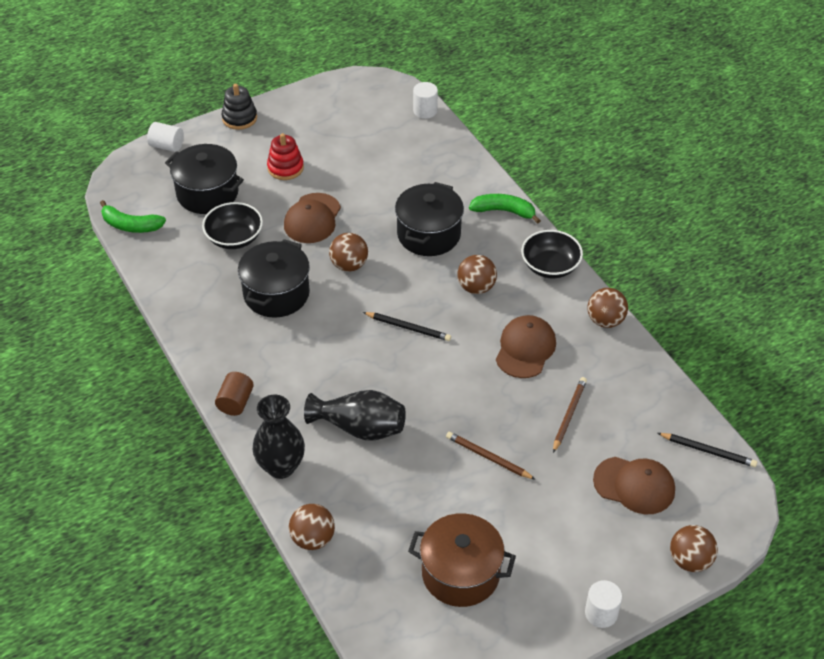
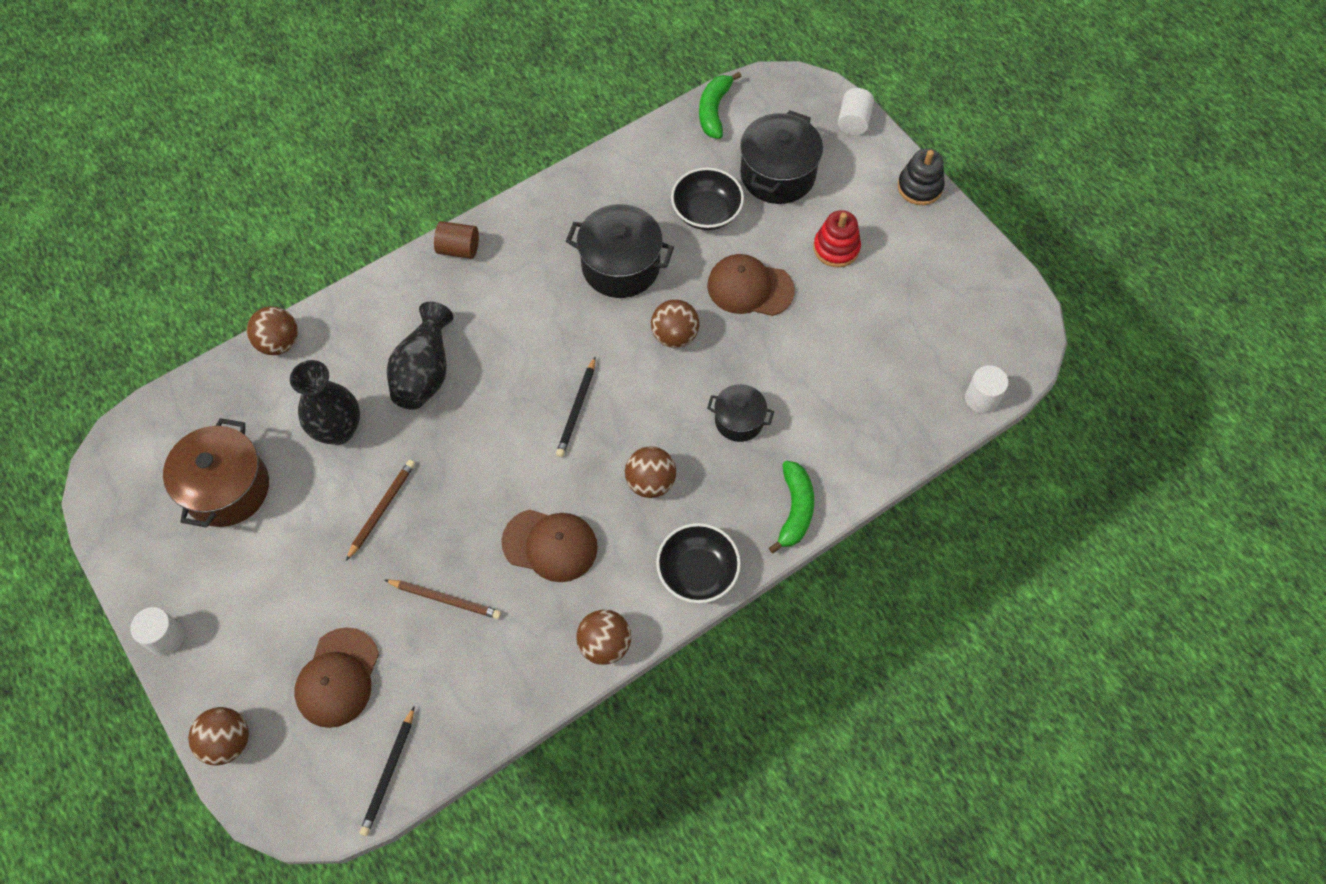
camera: 85 degrees right, 15 degrees up
(281, 467) = (372, 302): black vase -> black vase (338, 430)
(429, 234) = (739, 420): black pot -> black pot, size x0.59

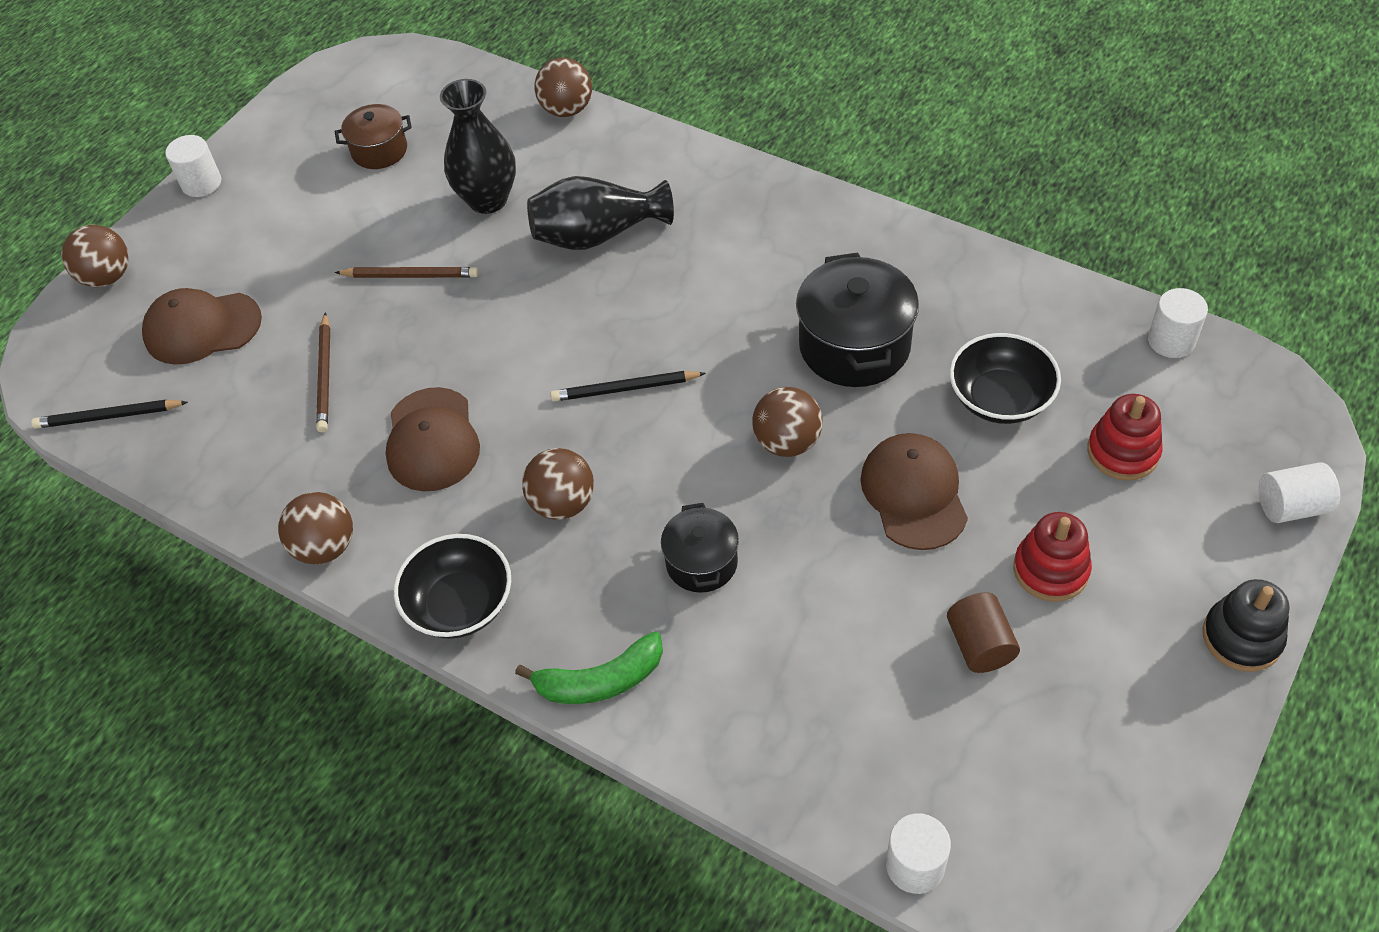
camera: 70 degrees right, 10 degrees down
(227, 488) = (379, 150): brown pot -> brown pot, size x0.59
(458, 249) = (776, 192): brown cylinder -> brown cylinder (979, 645)
(714, 110) = (1171, 340): green banana -> white cylinder
(777, 174) = (1123, 452): black pot -> red stacking toy

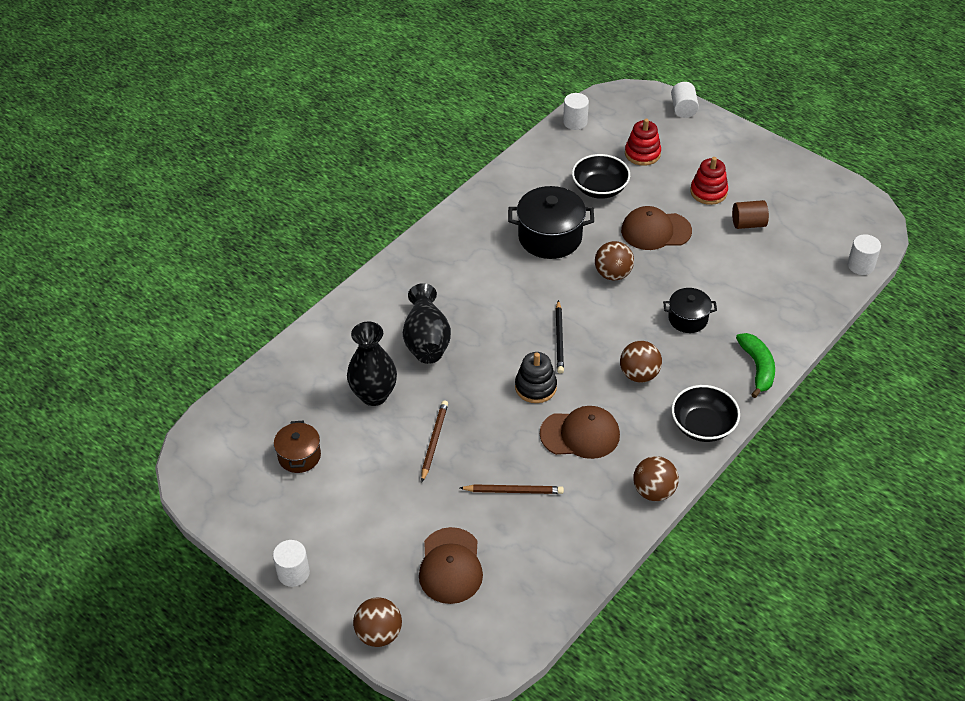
camera: 85 degrees left, 5 degrees down
(109, 416) = (522, 621): black pencil -> none
(566, 109) = (298, 346): brown ball -> none
(1242, 637) = (752, 141): black stacking toy -> black stacking toy (535, 387)

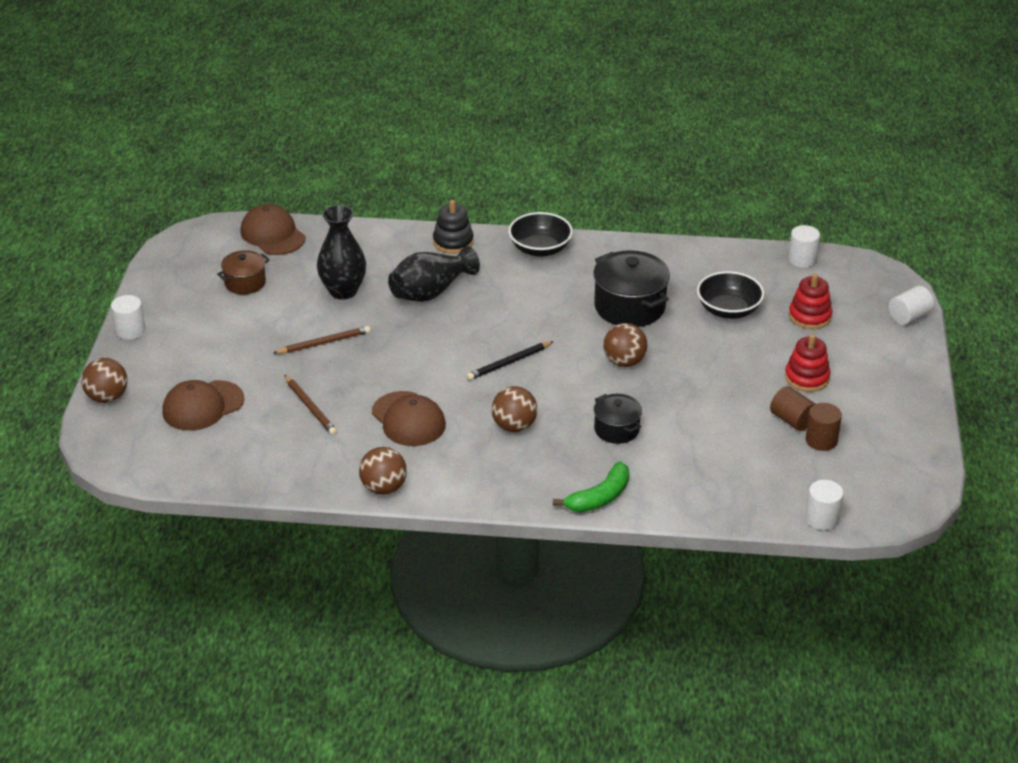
camera: 55 degrees right, 10 degrees down
(535, 387) = (438, 372): black stacking toy -> black stacking toy (453, 242)
(655, 231) = (712, 365): brown cap -> brown cap (273, 234)
(703, 426) = (490, 489): black bowl -> black bowl (540, 249)
(780, 221) = (821, 440): none -> brown cylinder

